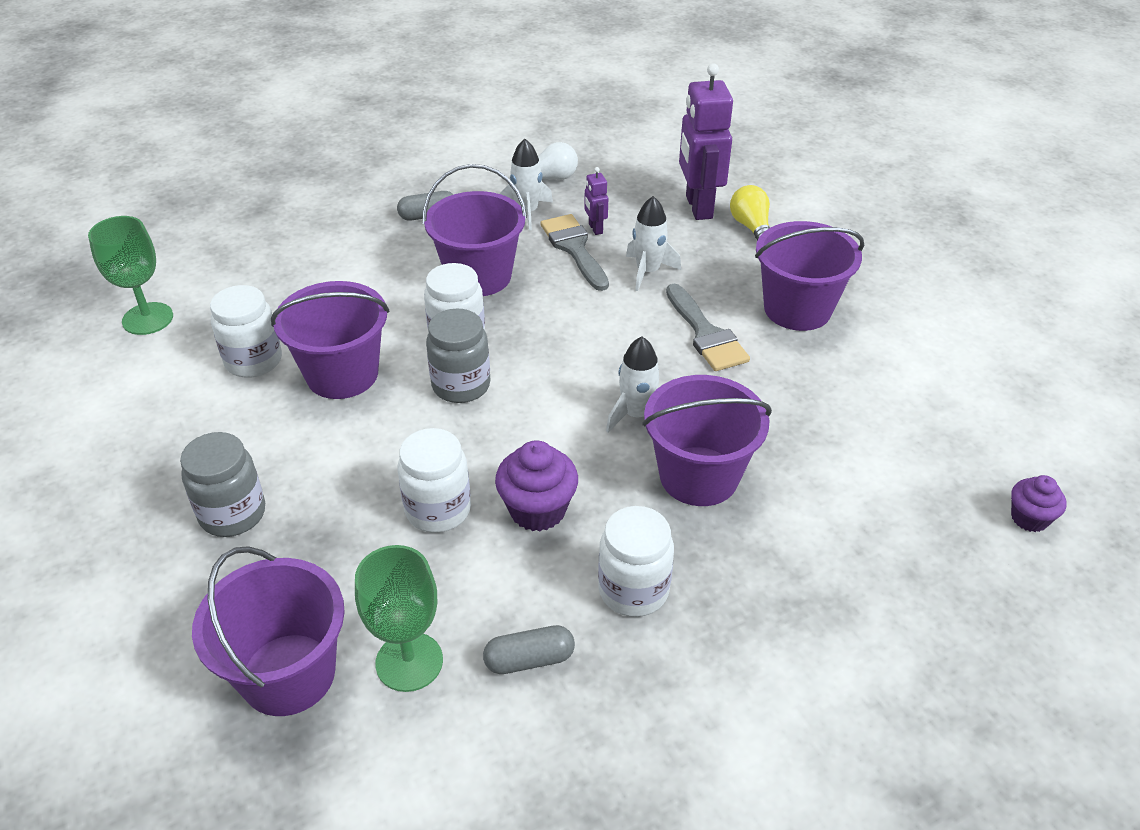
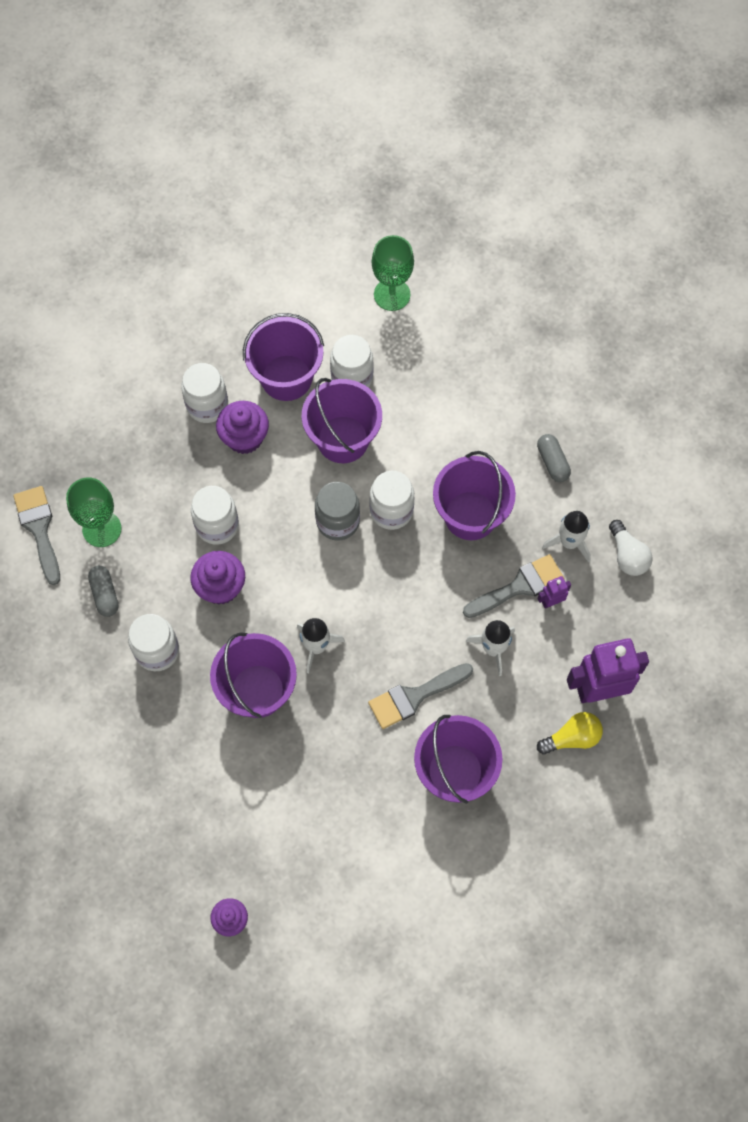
camera: 85 degrees right, 25 degrees up
(233, 514) = (207, 405): grey jar -> white jar
(288, 674) = (92, 467): purple bucket -> purple bucket (286, 378)
(304, 473) = (244, 438): none -> purple cupcake
(386, 762) = (39, 529): none -> grey brush

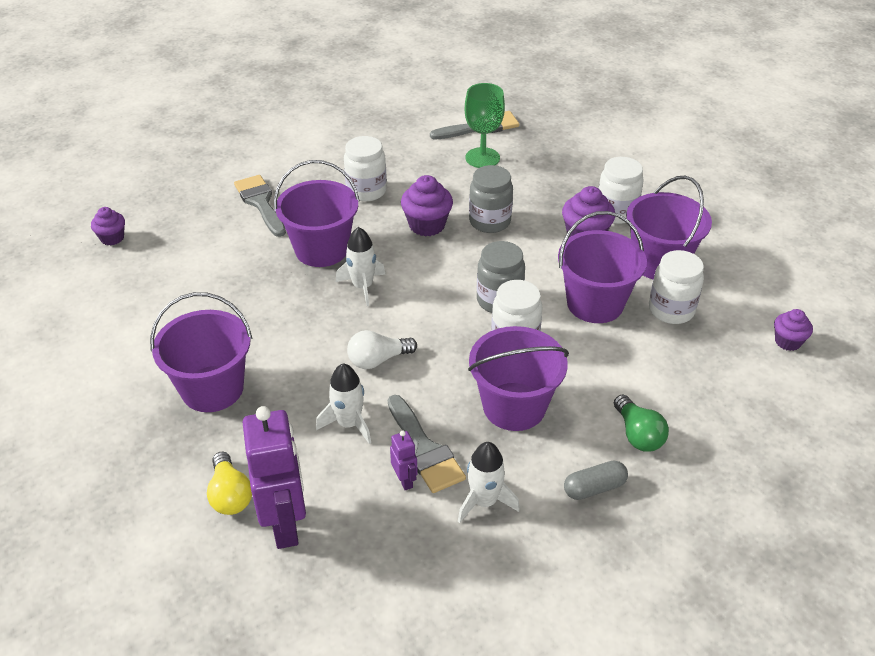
camera: 90 degrees right, 25 degrees down
(105, 594) = (421, 162): grey capsule -> none
(217, 525) = (489, 221): white jar -> grey jar
(392, 294) = (787, 341): green goblet -> purple cupcake
(414, 696) = (301, 358): grey brush -> grey brush (260, 203)
(498, 424) = (638, 434): none -> green light bulb
(627, 555) = (468, 566): white light bulb -> white light bulb (378, 360)

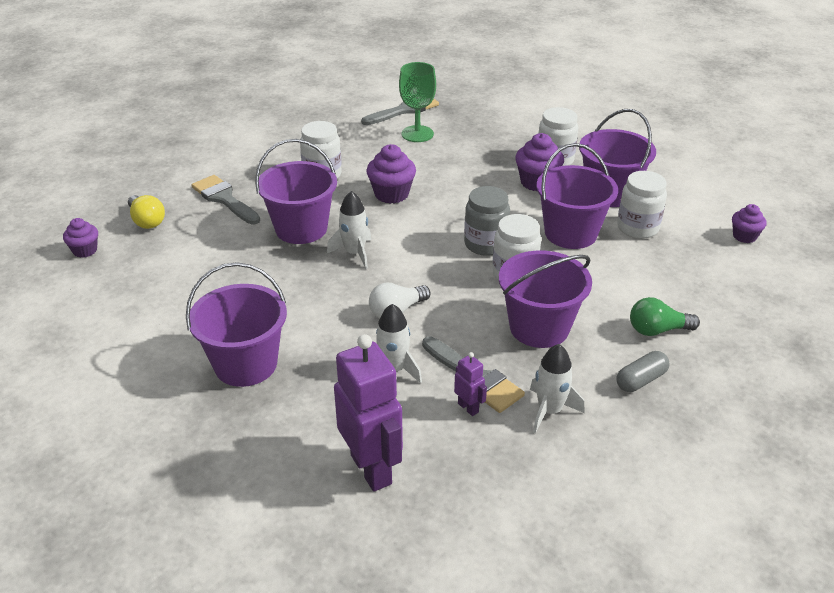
camera: 15 degrees left, 5 degrees down
(230, 495) = (305, 454): yellow light bulb -> yellow light bulb (147, 221)
(489, 221) = (447, 183): grey jar -> none
(638, 434) = (657, 330): green light bulb -> green light bulb turned 120 degrees clockwise

